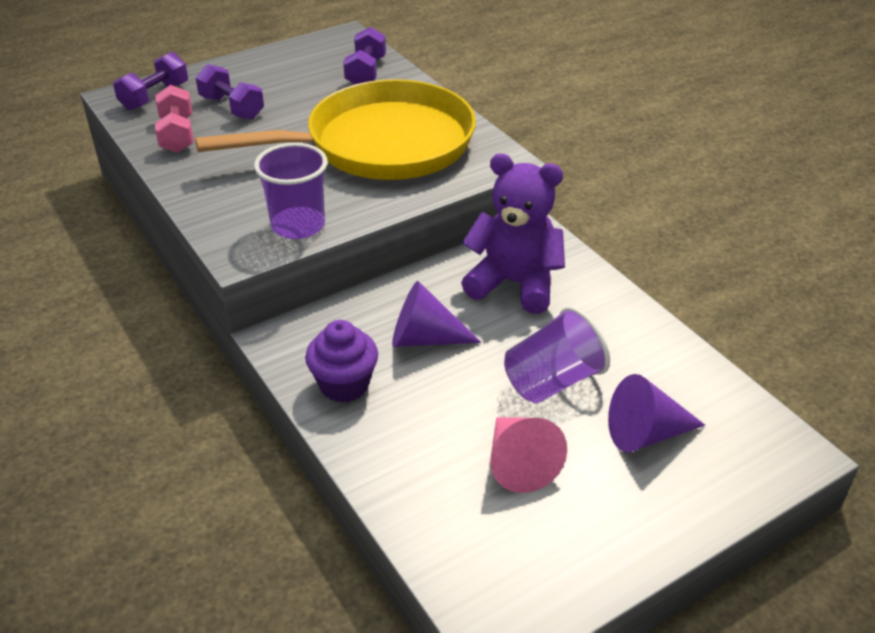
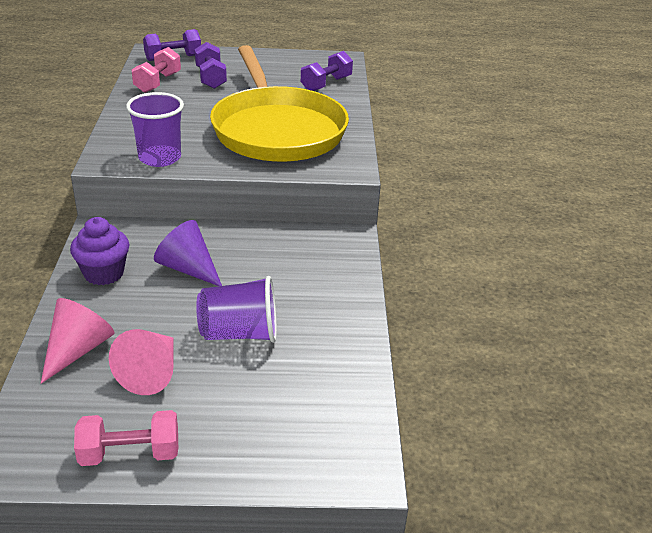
camera: 30 degrees right, 5 degrees down
(380, 144) = (276, 130): yellow pan -> yellow pan turned 60 degrees clockwise
(419, 479) = (78, 350): none -> pink cone
(514, 283) = (292, 261): purple teddy bear -> none
(595, 551) = (130, 454): none -> pink dumbbell
(646, 433) = (263, 399): purple cone -> none

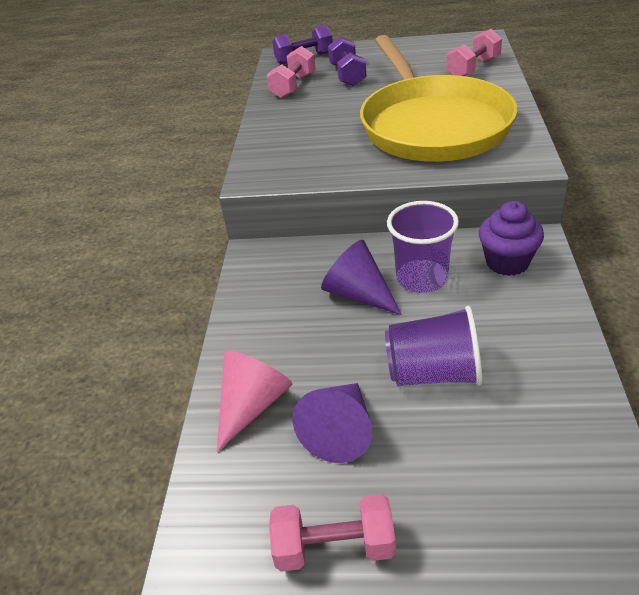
camera: 10 degrees right, 5 degrees up
(104, 273) = (267, 306): purple cupcake -> purple cupcake (507, 262)
(151, 372) = (340, 431): pink cone -> purple cone
(160, 158) = (311, 169): purple cup -> purple cup (421, 278)
(326, 84) = (473, 68): purple dumbbell -> pink dumbbell

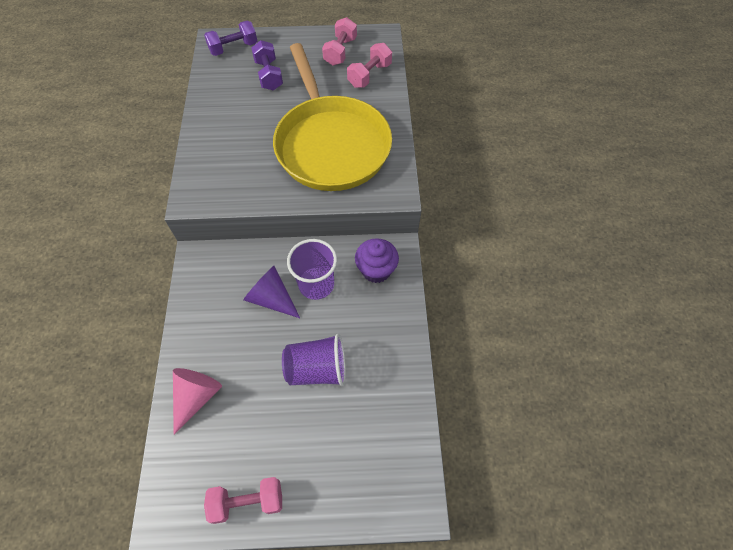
camera: 10 degrees left, 20 degrees up
(293, 86) = (224, 86): pink dumbbell -> pink dumbbell (340, 51)
(340, 431) = (254, 417): purple cone -> none

